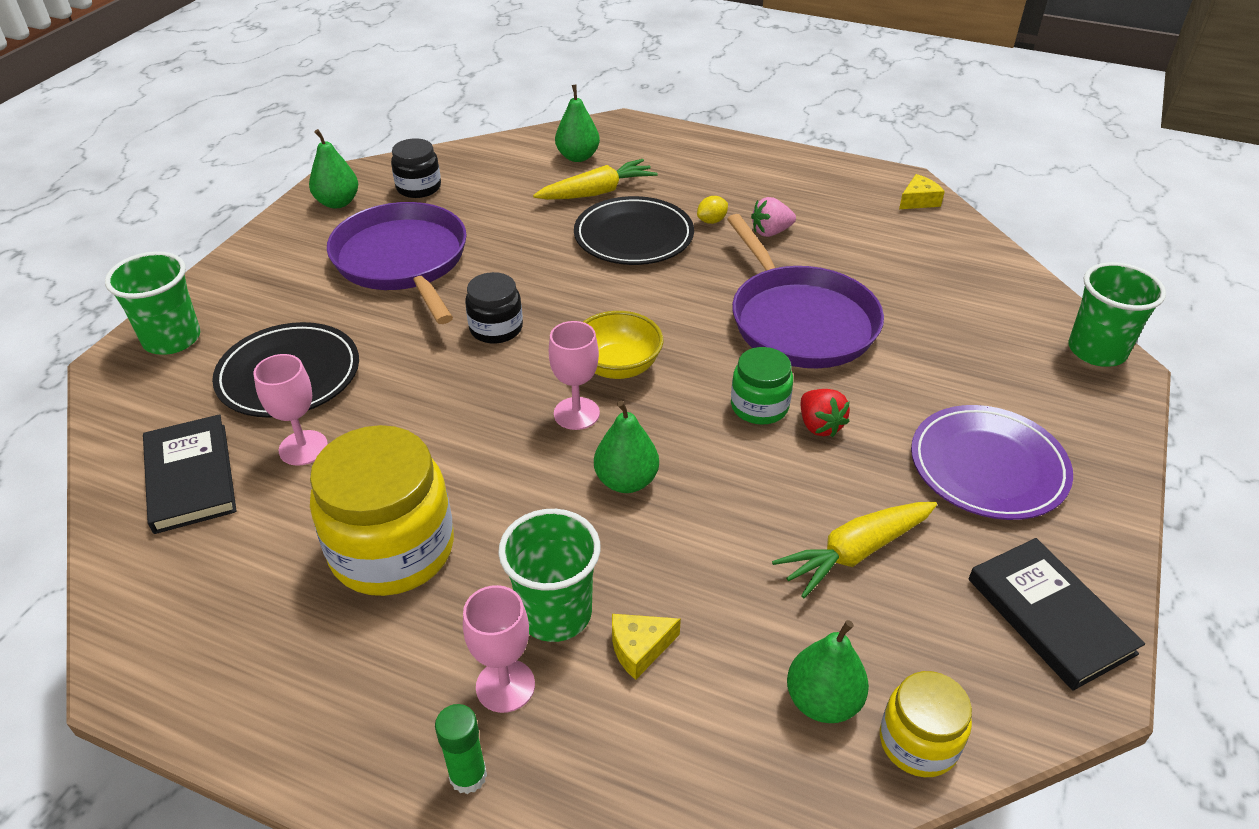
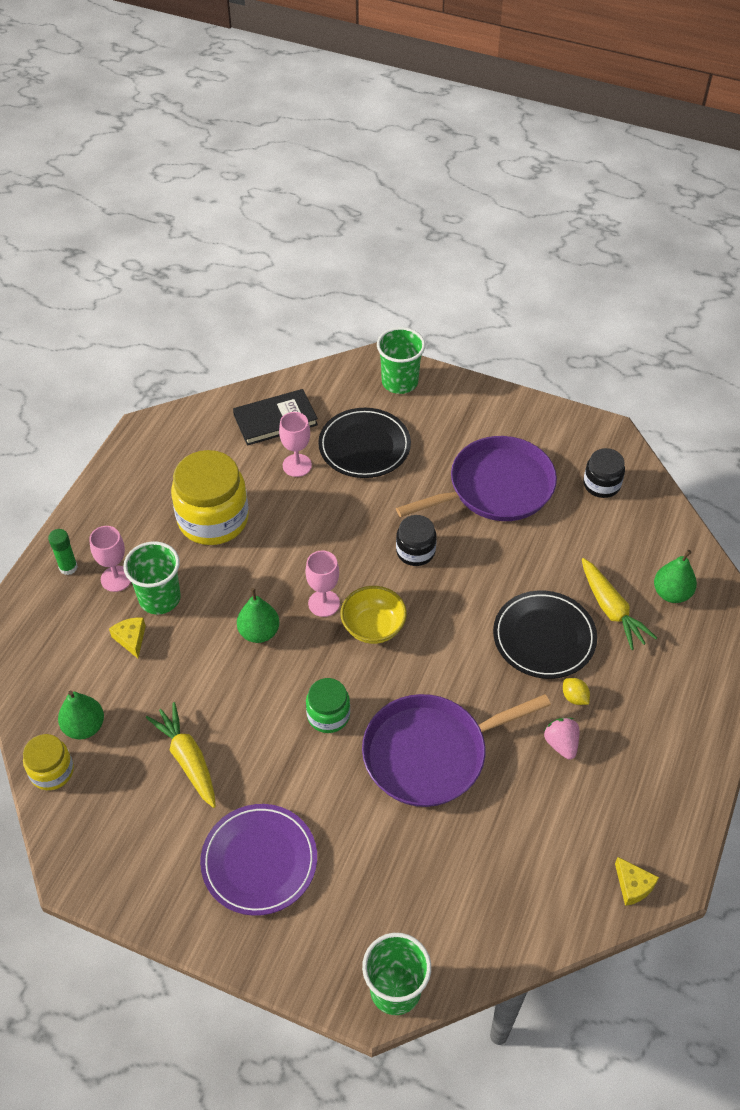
camera: 90 degrees right, 10 degrees up
(338, 202) = (572, 437): green pear -> none
(819, 426) = (307, 753): red strawberry -> none
(1050, 616) = (125, 867): black book -> none

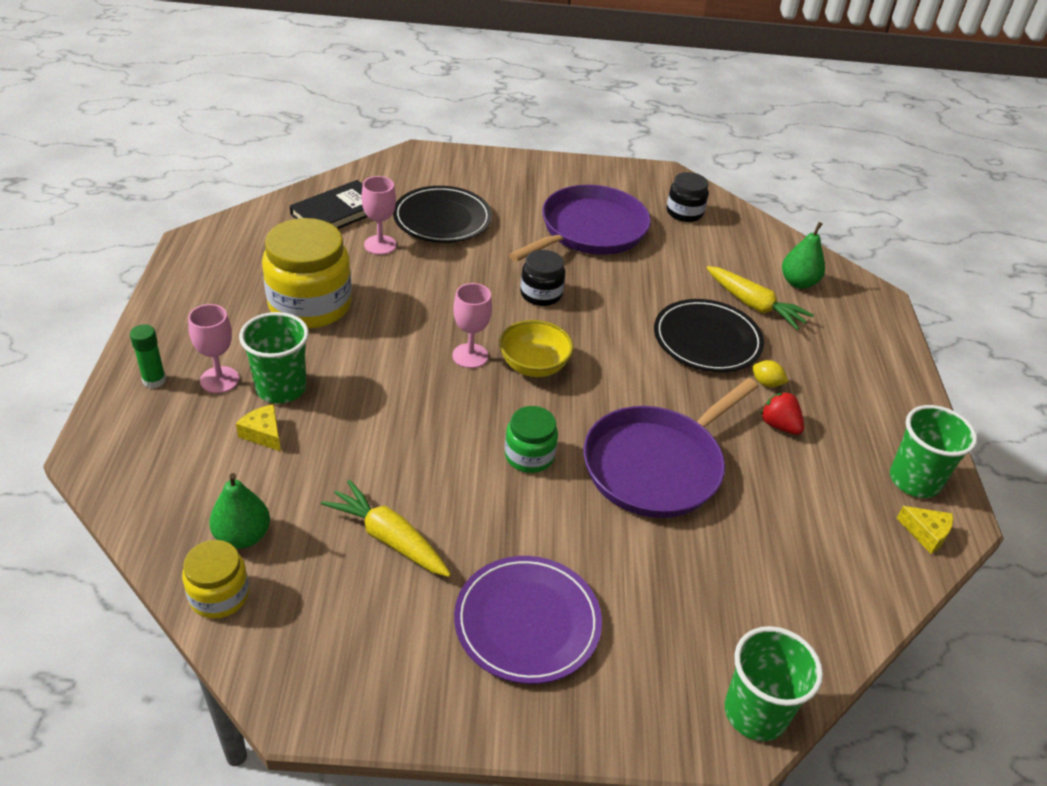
camera: 25 degrees left, 10 degrees down
(259, 632) = (412, 396): green pear -> none
(400, 382) = (450, 165): green cup -> green cup (914, 480)
(561, 744) = (779, 425): pink strawberry -> red strawberry

